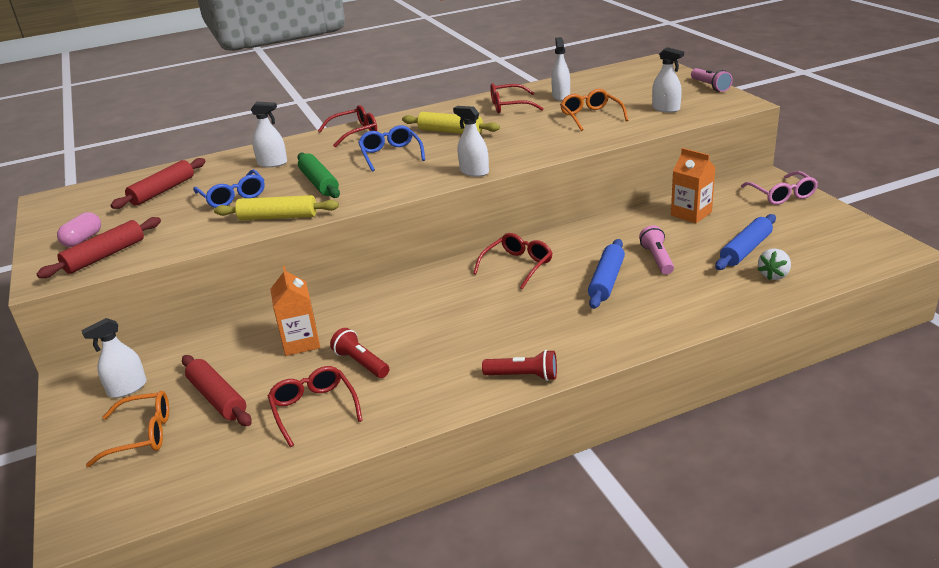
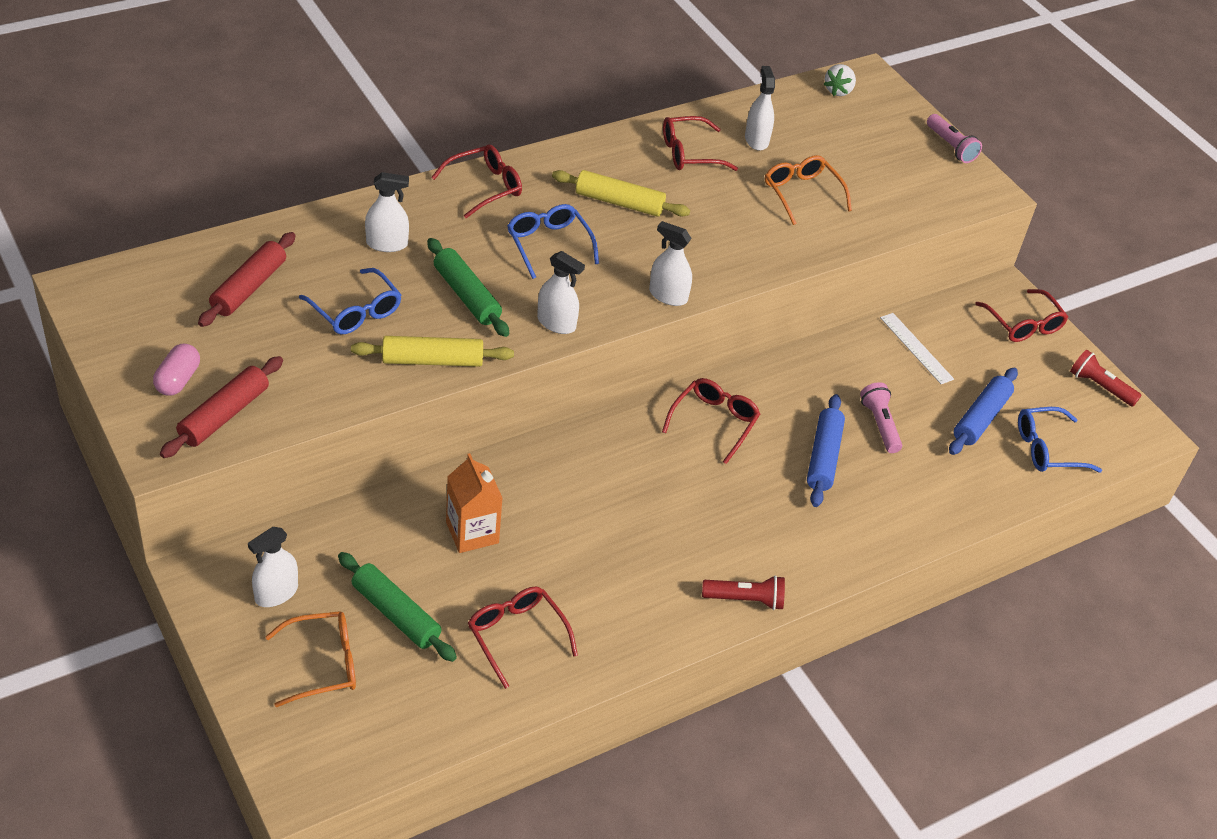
camera: 15 degrees left, 15 degrees up
(218, 398) = (396, 614): red rolling pin -> green rolling pin
(361, 363) = (554, 569): red flashlight -> red flashlight (1100, 386)
(666, 109) = (896, 190): white spray bottle -> white spray bottle (556, 323)
(691, 214) = (916, 348): orange carton -> white ruler
(773, 275) = (1011, 463): white strawberry -> white strawberry (838, 91)
(782, 195) = (1023, 324): pink glasses -> red glasses
(806, 264) = (1047, 449): none -> blue glasses

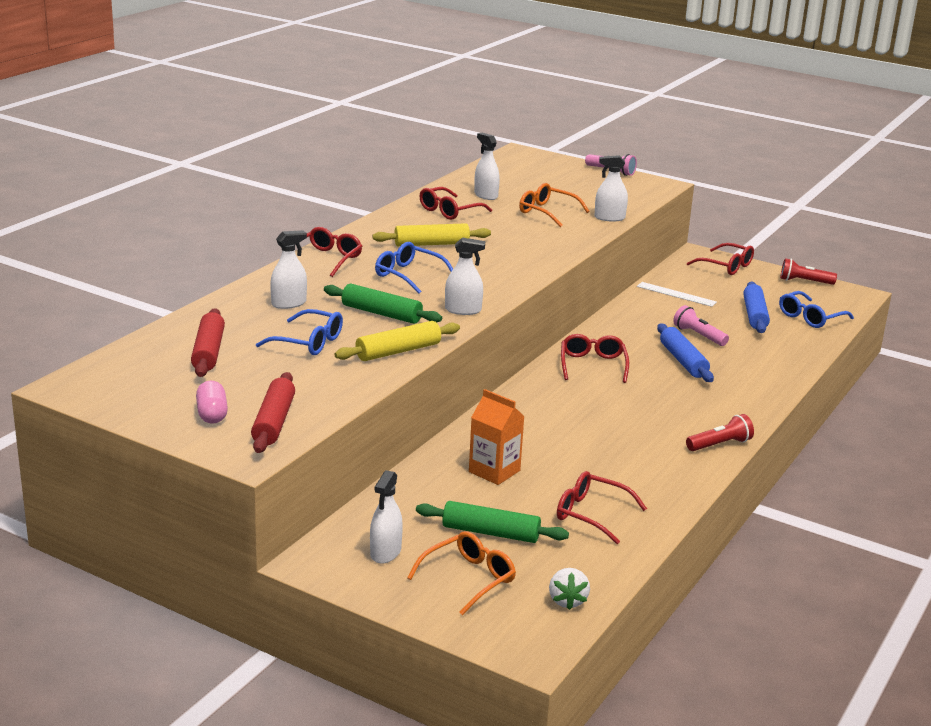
camera: 25 degrees left, 20 degrees down
(668, 295) = (522, 278): white spray bottle -> white spray bottle (609, 218)
(838, 91) = (509, 163): white strawberry -> white strawberry (567, 601)

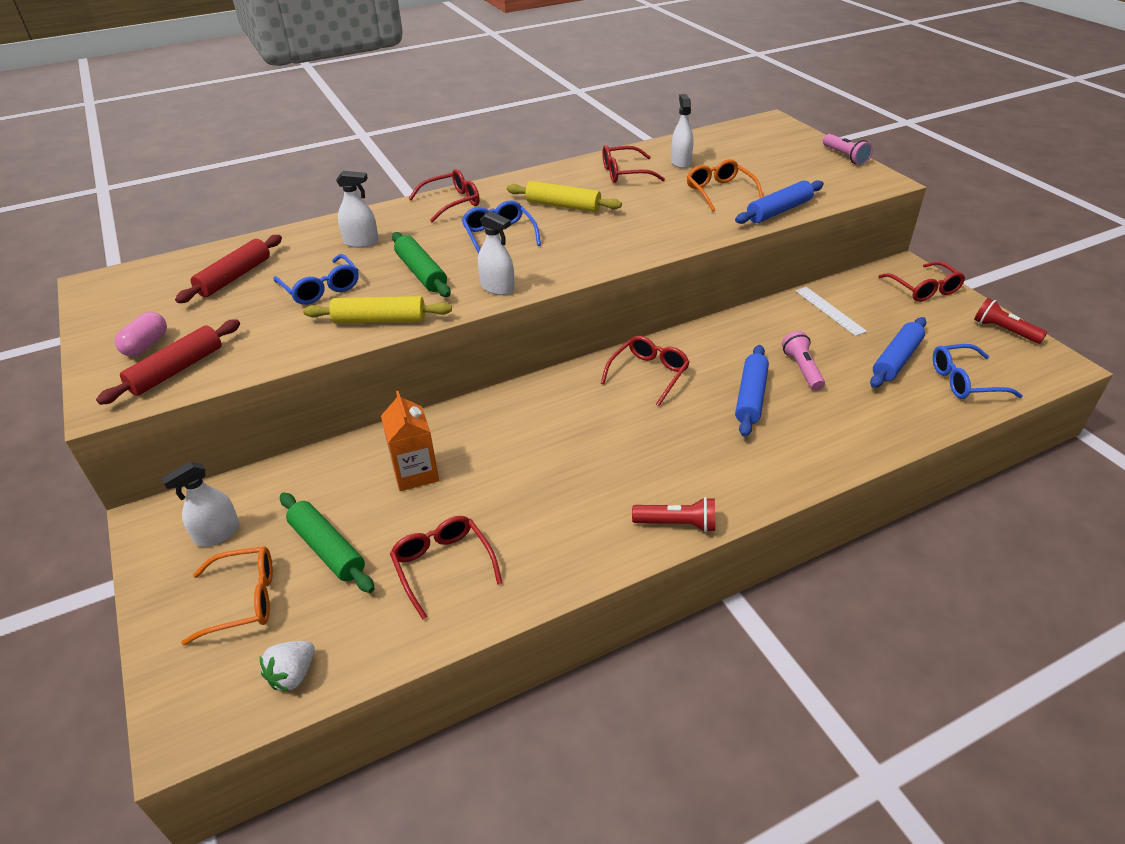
camera: 35 degrees right, 15 degrees up
(609, 218) = (779, 211): white spray bottle -> blue rolling pin

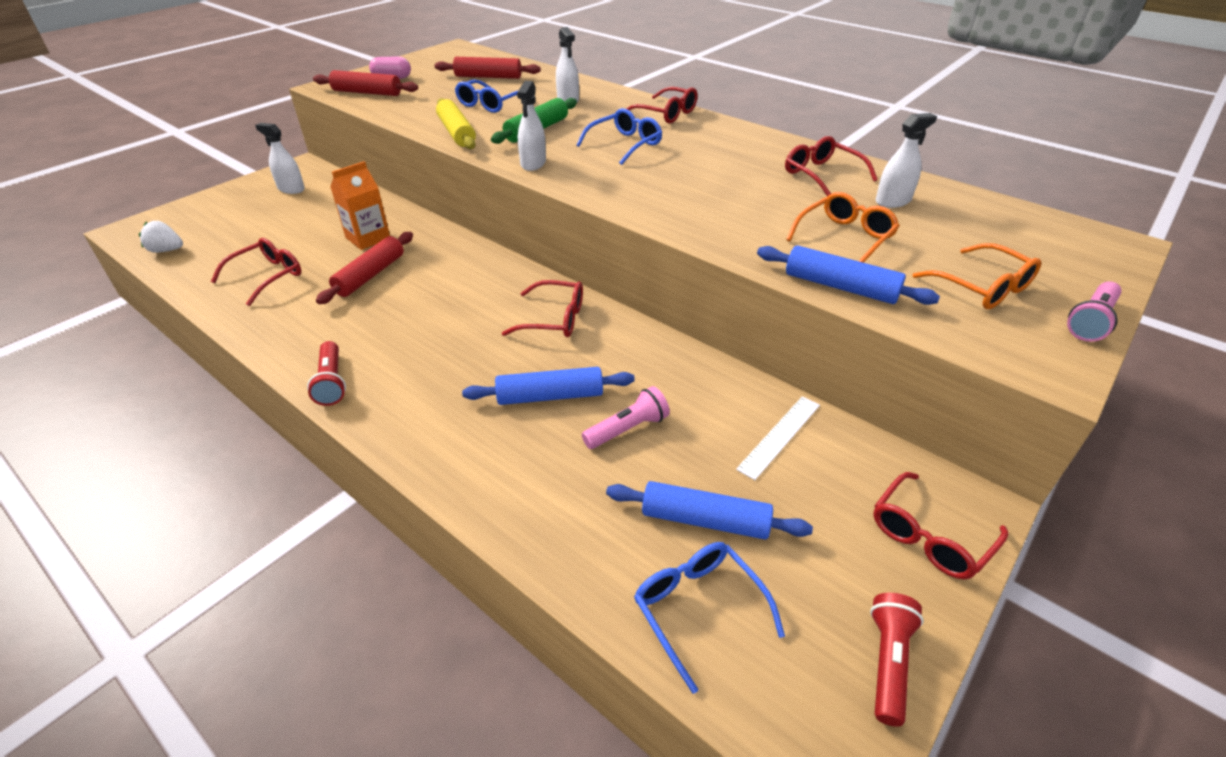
camera: 65 degrees right, 0 degrees up
(244, 600) = (232, 215): orange glasses -> orange glasses (982, 287)
(327, 549) = (281, 228): green rolling pin -> none
(499, 479) = (370, 275): none -> red rolling pin
(563, 206) = (711, 159): yellow rolling pin -> none

